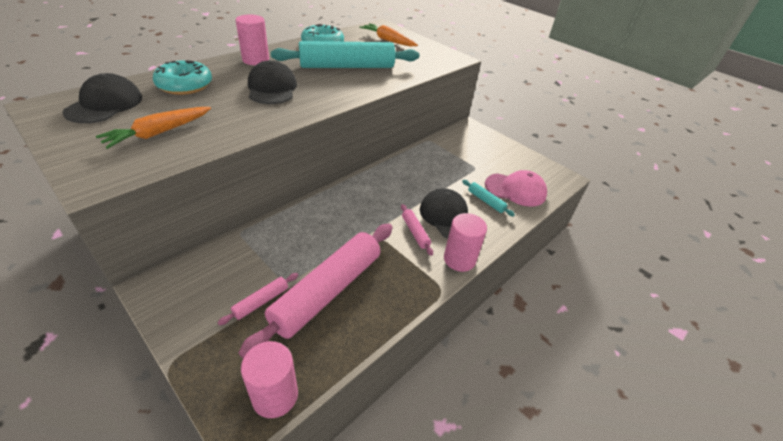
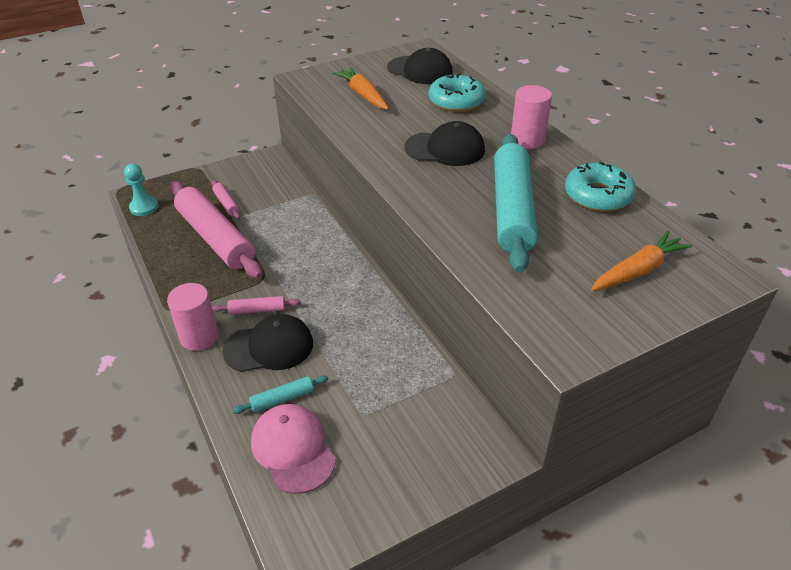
camera: 110 degrees right, 0 degrees up
(275, 396) = (144, 207): pink cylinder -> turquoise pawn
(515, 190) = (293, 449): pink cap -> pink cap turned 120 degrees clockwise

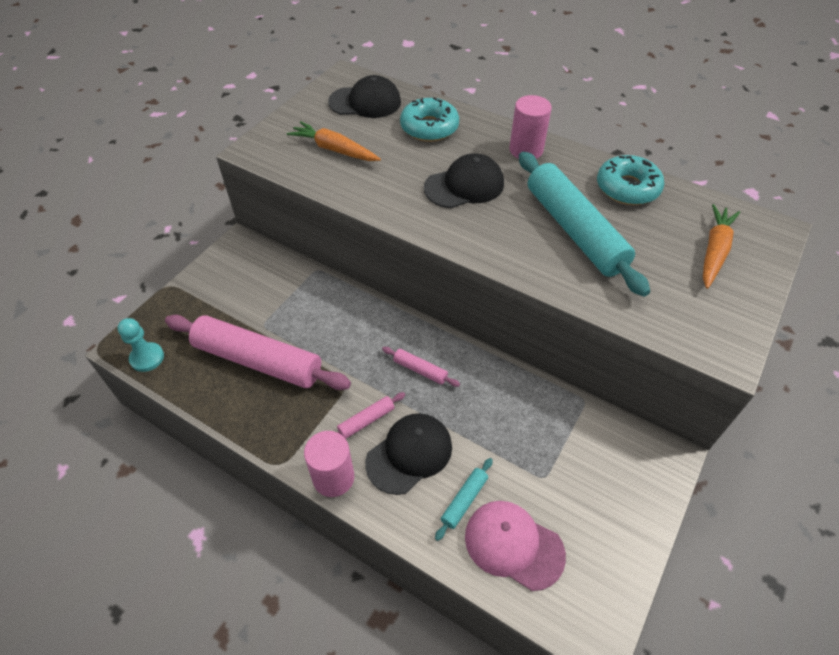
camera: 30 degrees left, 10 degrees up
(226, 203) = (236, 316): pink rolling pin -> pink rolling pin (420, 370)

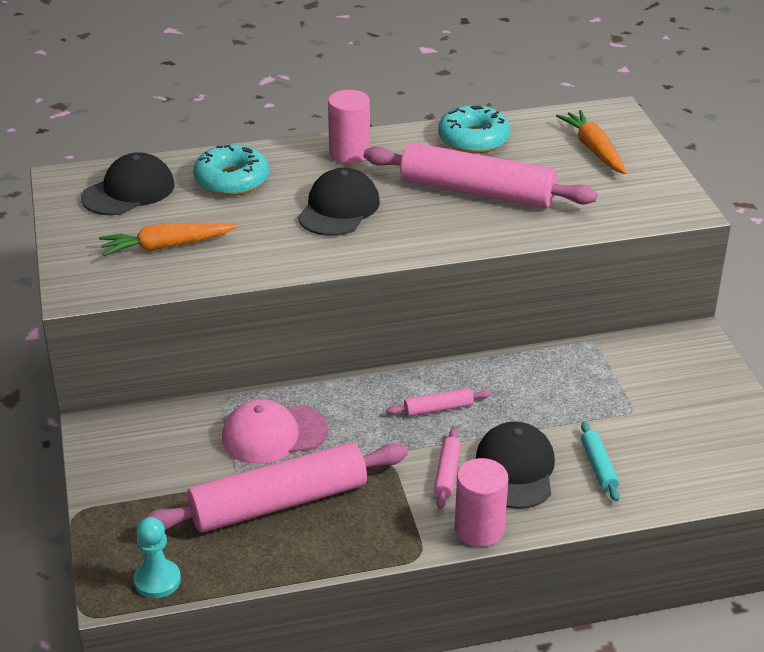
camera: 45 degrees left, 15 degrees down
(513, 545) = (669, 466): pink cap -> pink cap (274, 434)
(574, 230) = (477, 191): turquoise rolling pin -> pink rolling pin

